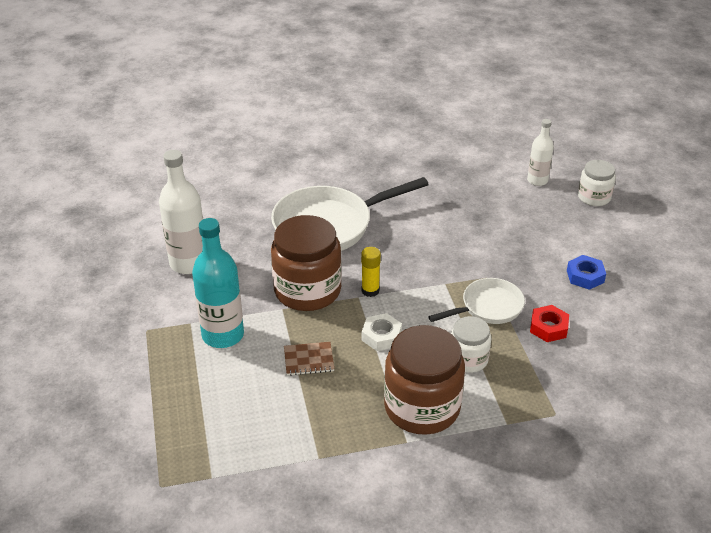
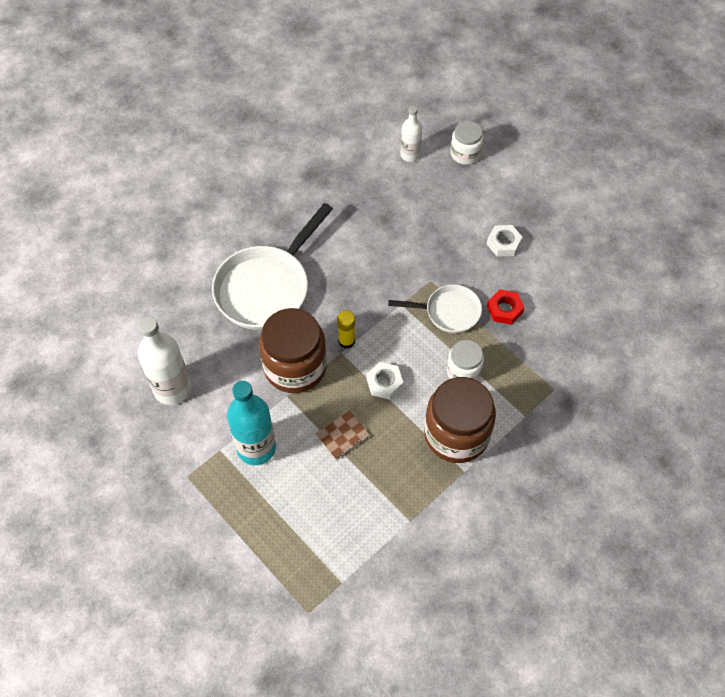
camera: 30 degrees left, 20 degrees up
(488, 307) = (448, 312): white pan -> white pan turned 60 degrees clockwise
(585, 276) = (503, 243): blue nut -> white nut

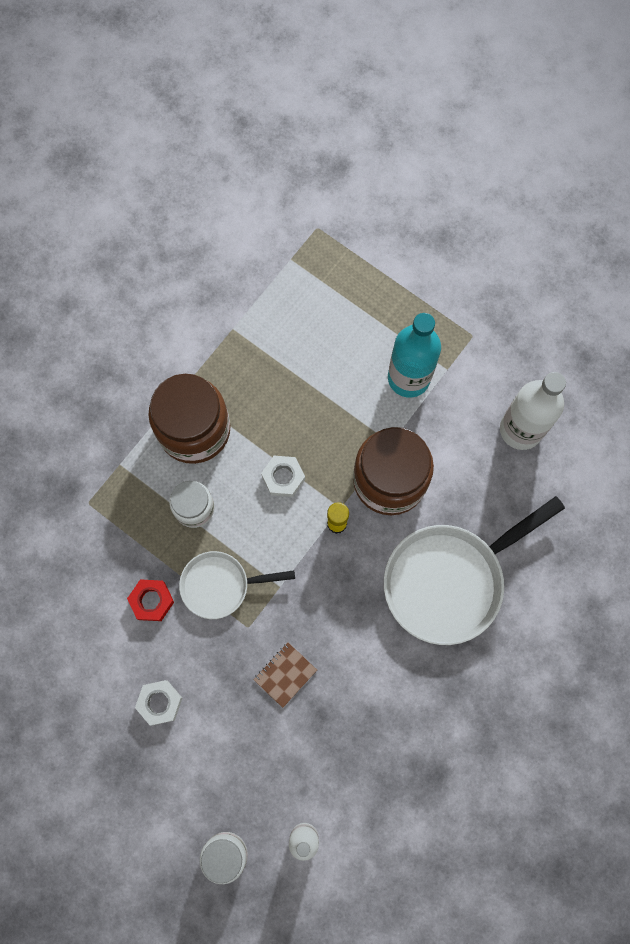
camera: 170 degrees right, 15 degrees up
(266, 288) = (450, 580): white pan -> white pan turned 150 degrees counterclockwise
(342, 435) = (319, 407): brown notebook -> brown notebook (285, 674)

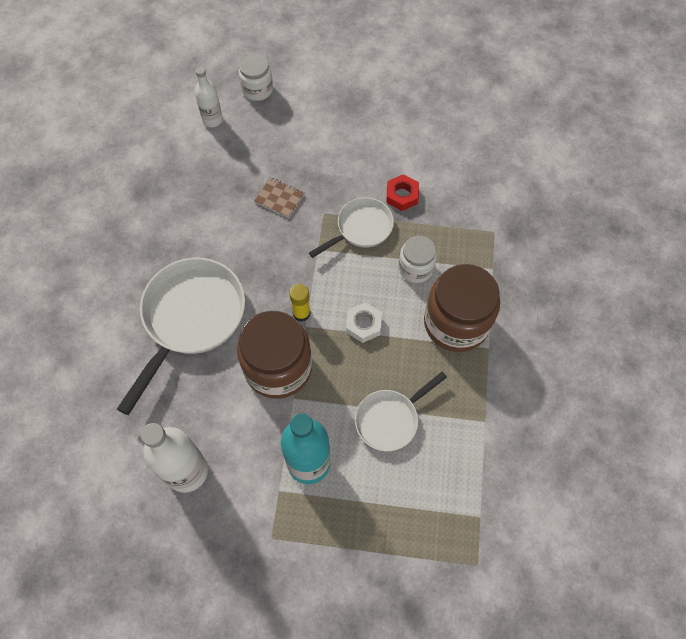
camera: 150 degrees right, 10 degrees down
(159, 702) = (353, 143): white nut -> none
(285, 674) = (279, 198): brown notebook -> brown notebook turned 75 degrees counterclockwise
(314, 376) = (390, 419): none -> white pan

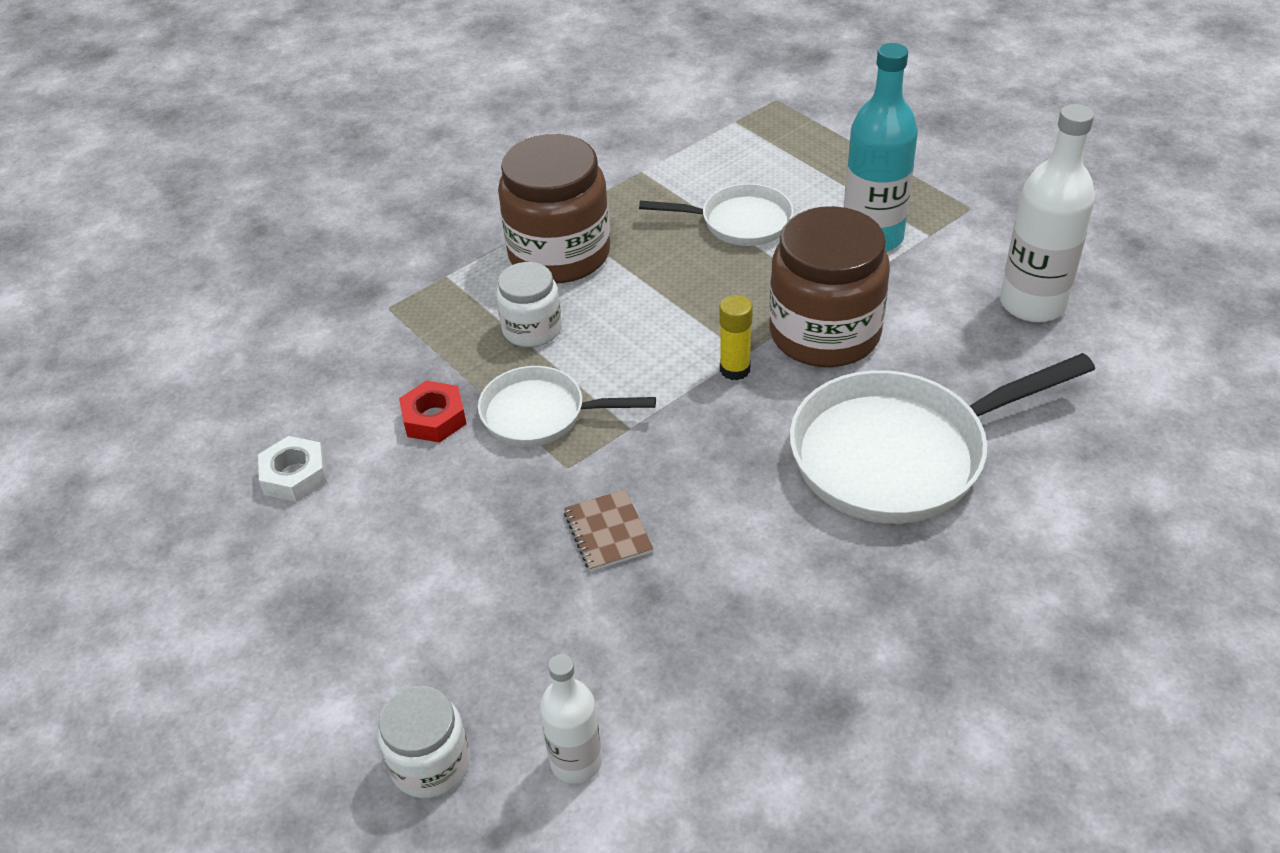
camera: 135 degrees left, 20 degrees down
(363, 325) = (668, 313): white nut -> white nut (295, 475)

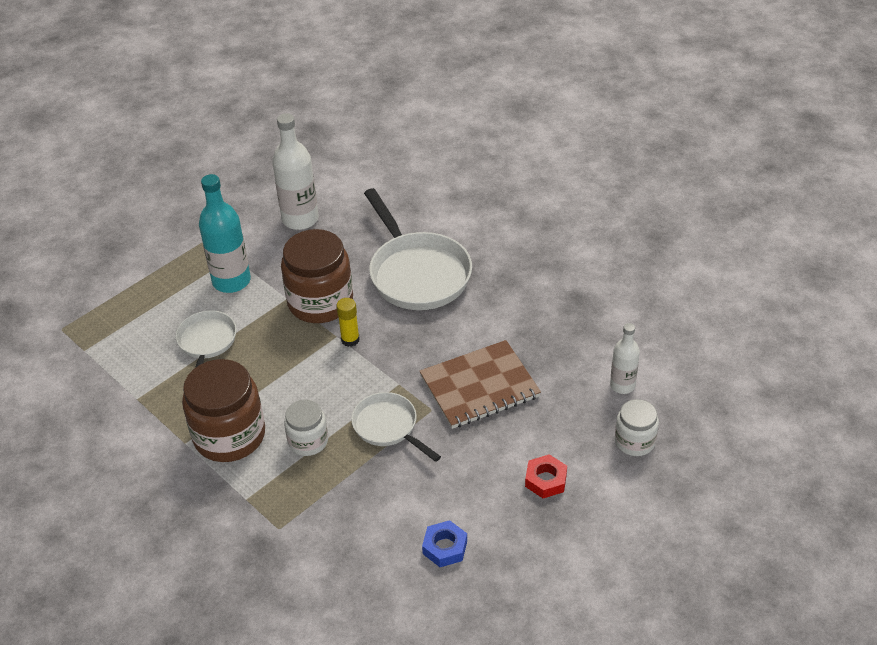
camera: 95 degrees left, 0 degrees up
(295, 475) = (445, 547): white nut -> blue nut
(434, 418) = (392, 481): red nut -> red nut (546, 480)
(541, 414) = (388, 427): white pan -> white pan turned 135 degrees clockwise
(608, 532) = (479, 386): brown notebook -> brown notebook, size x2.10

